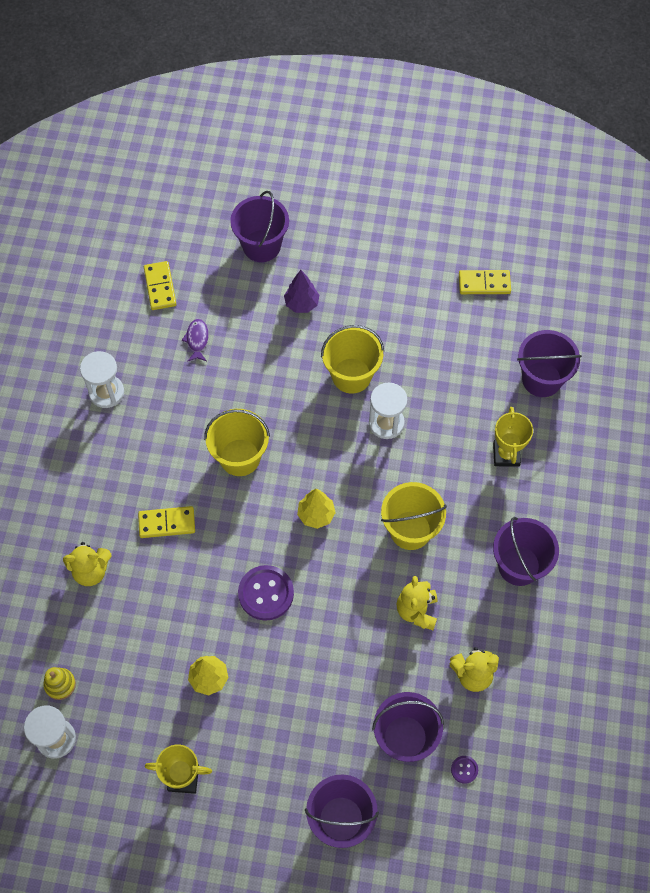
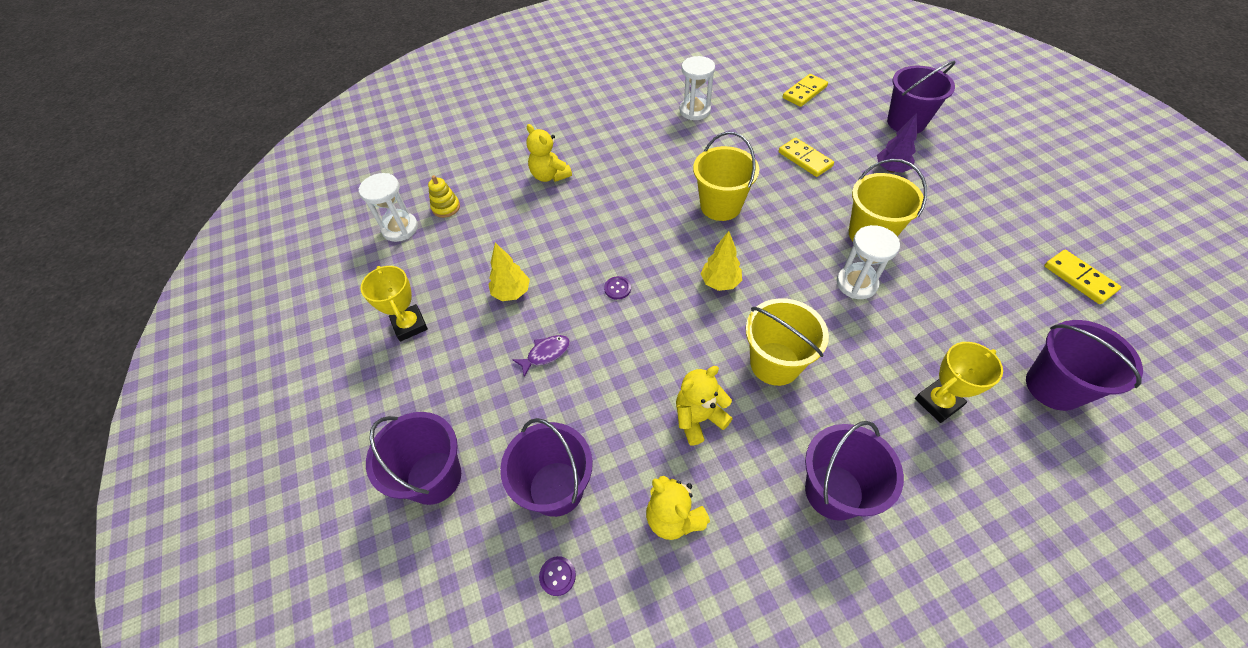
camera: 60 degrees right, 10 degrees down
(167, 523) = (624, 195): yellow domino -> yellow domino (805, 159)
(197, 340) = (788, 131): purple fish -> purple fish (546, 354)
(266, 593) = (617, 288): purple button -> purple button, size x0.46

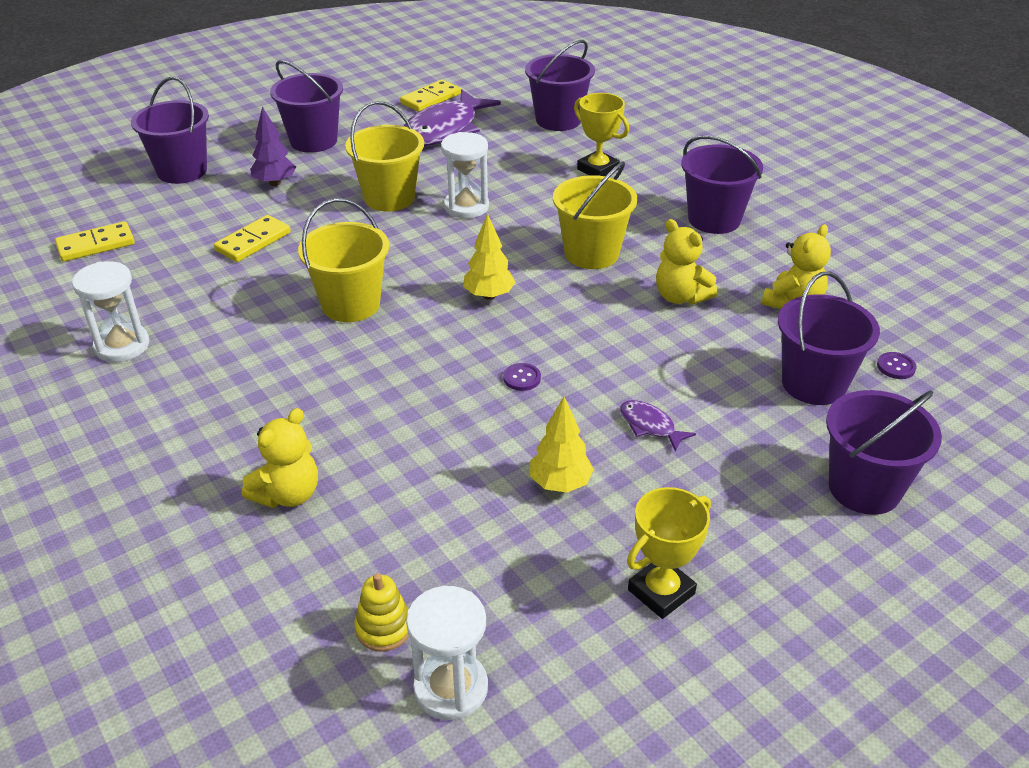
camera: 105 degrees left, 15 degrees down
(804, 92) = (96, 245): yellow domino -> yellow domino turned 60 degrees counterclockwise
(967, 192) = (313, 141): none -> purple bucket
(1008, 283) = (444, 129): none -> purple fish

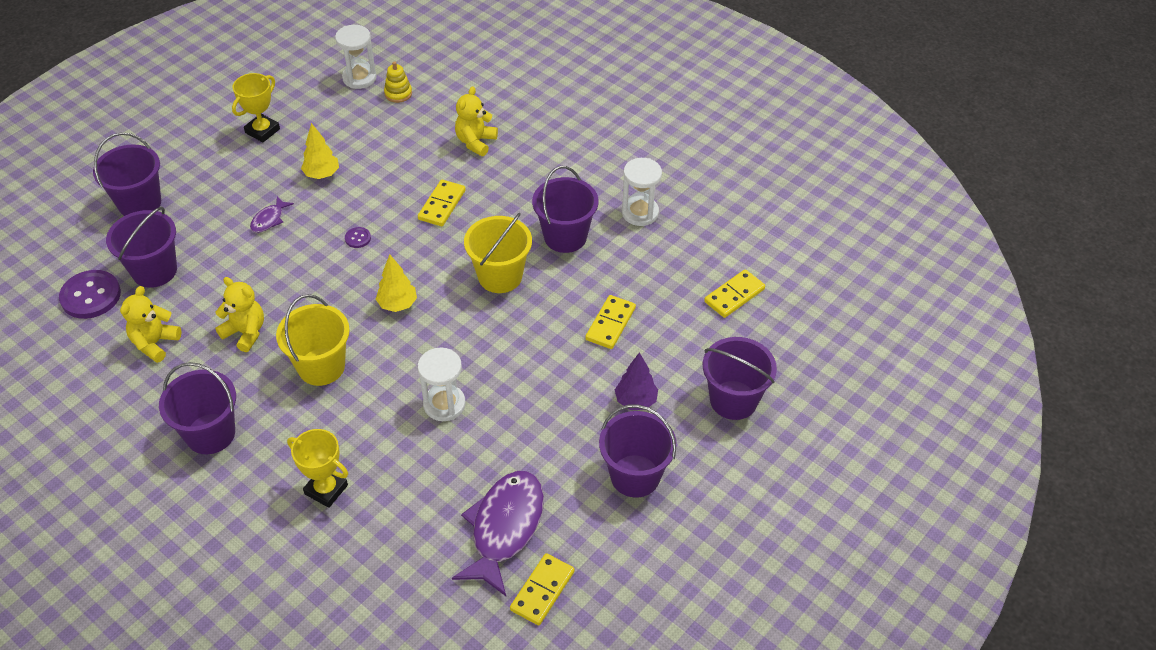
camera: 165 degrees right, 10 degrees up
(387, 403) = (442, 205): none -> yellow domino
(389, 198) = (519, 402): yellow bucket -> none
(558, 120) = (381, 576): purple bucket -> purple bucket (565, 237)
(650, 426) = (269, 219): purple fish -> purple fish turned 90 degrees clockwise
(896, 367) = (91, 296): purple button -> purple button, size x2.17

